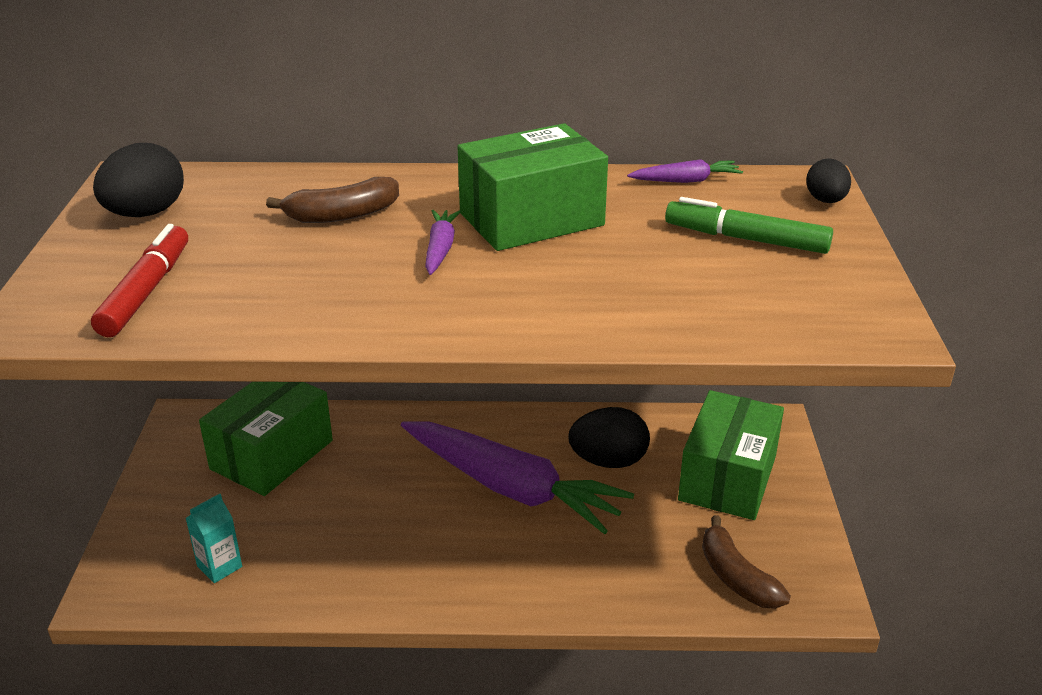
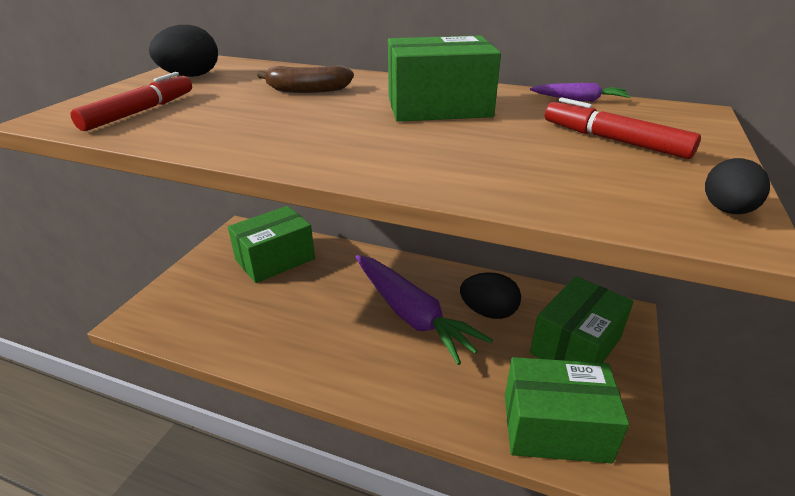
camera: 20 degrees right, 0 degrees up
(219, 566) = (203, 320): turquoise carton -> none
(440, 249) = (356, 115): purple carrot -> none
(736, 577) = (555, 427): brown banana -> green box
(746, 239) = (613, 140): green marker -> red marker
(825, 201) = (702, 125): black egg -> black egg (726, 210)

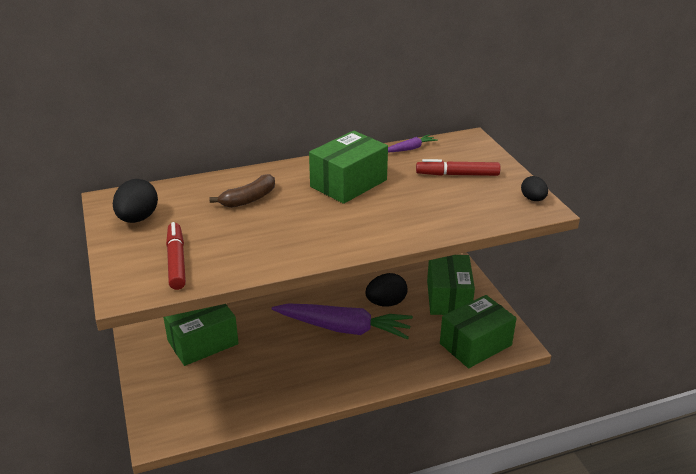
camera: 40 degrees left, 0 degrees up
(275, 259) = (203, 342): green box -> green box turned 45 degrees clockwise

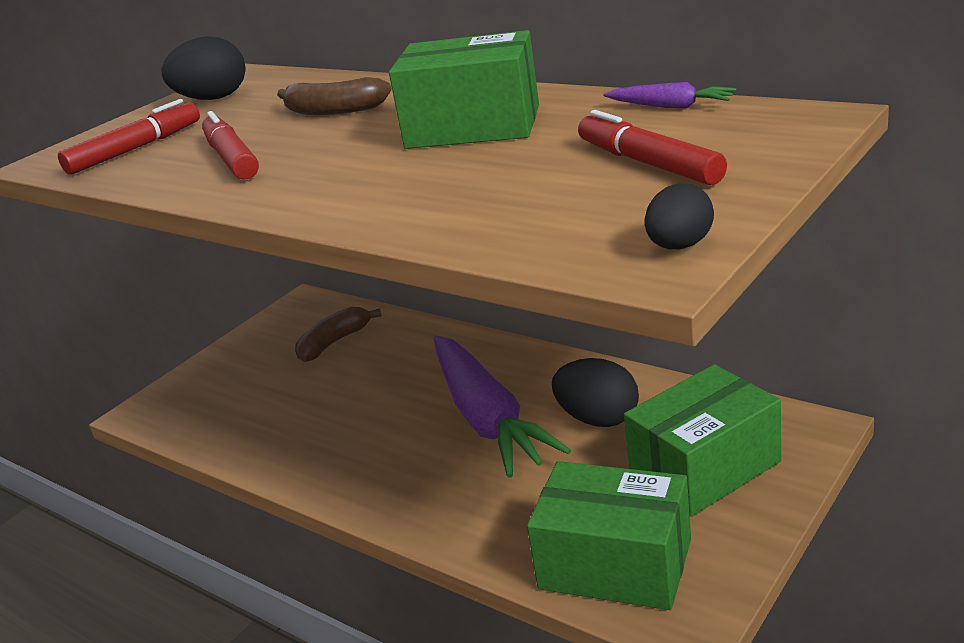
camera: 60 degrees right, 5 degrees down
(203, 342) = (334, 342): green box -> brown banana
(260, 241) = (232, 158): none -> red marker

